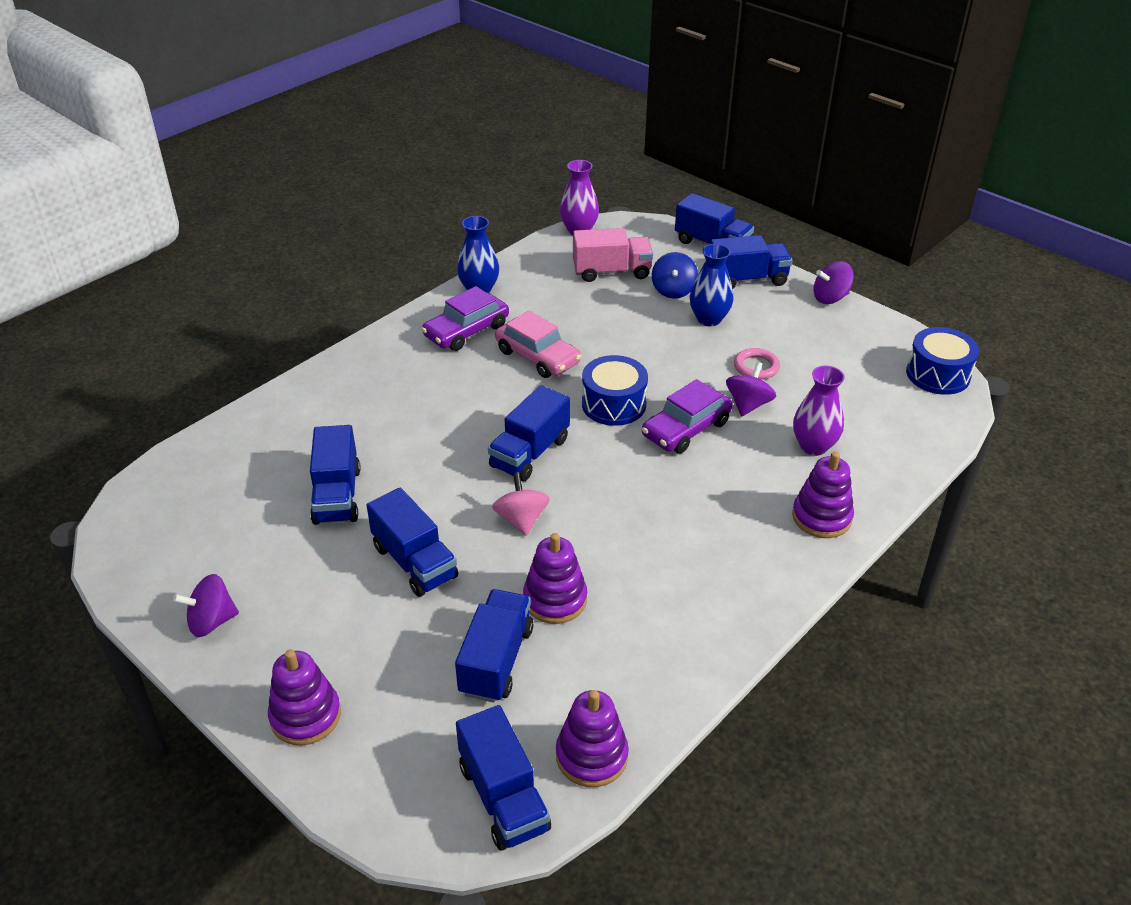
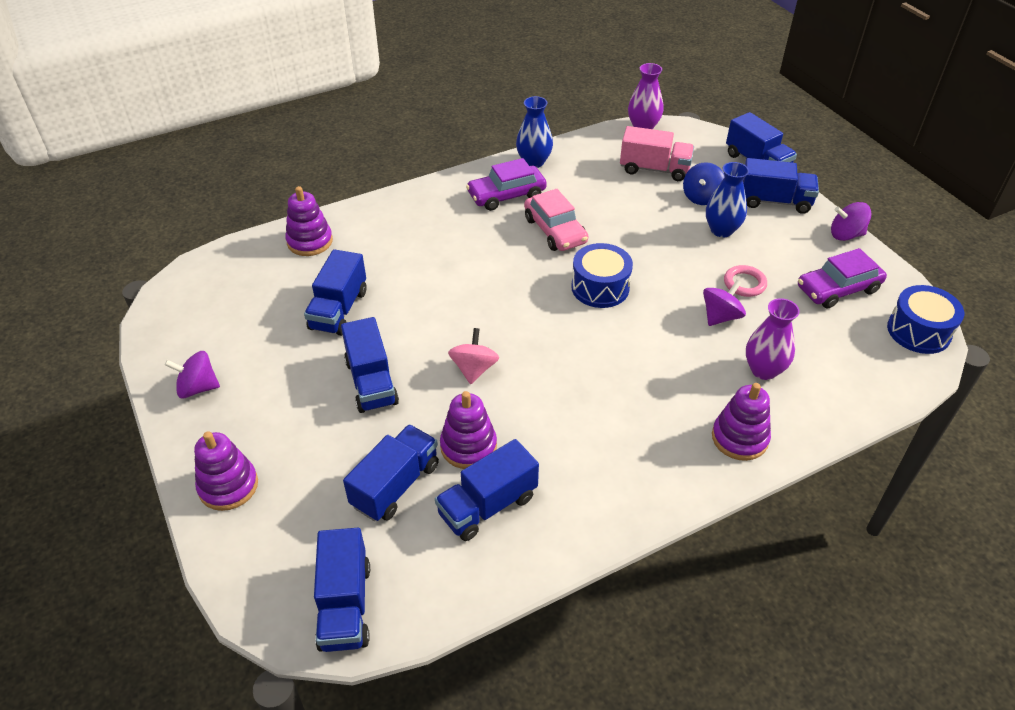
camera: 20 degrees right, 5 degrees up
(530, 453) = (508, 313): blue truck -> blue truck (487, 505)
(591, 756) = (433, 593): purple stacking toy -> purple stacking toy (310, 241)
(686, 428) = (653, 324): purple car -> purple car (838, 289)

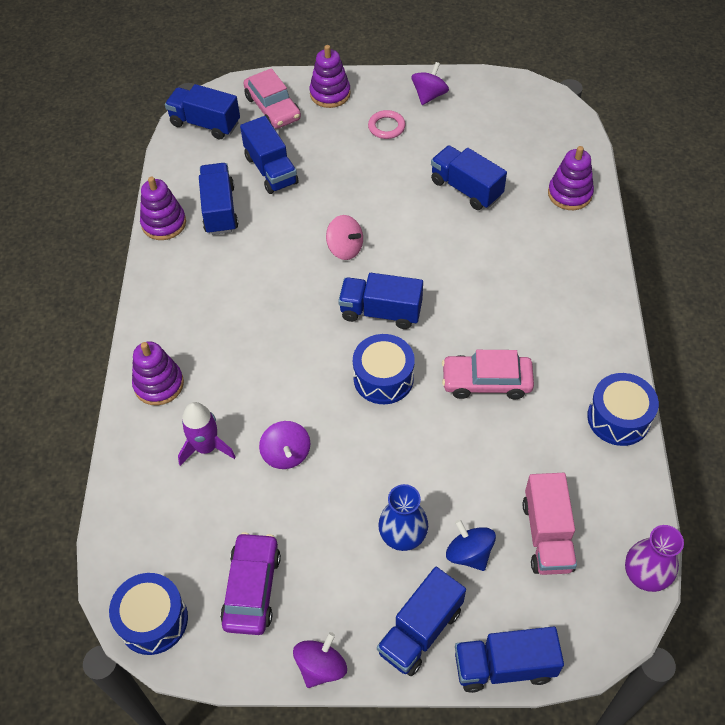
camera: 120 degrees right, 10 degrees up
(280, 538) = (272, 108): none -> pink car
(371, 382) = (372, 185): blue truck -> blue truck (381, 312)
(468, 446) = (274, 218): purple stacking toy -> purple stacking toy (164, 223)
(506, 195) = (567, 366): purple car -> none
(534, 162) = (618, 418): blue vase -> blue drum
(654, 169) = (547, 535): pink truck -> pink truck turned 45 degrees counterclockwise
(744, 283) = (313, 504): pink ring -> pink ring (386, 127)
(763, 370) = (206, 447): purple vase -> purple rocket

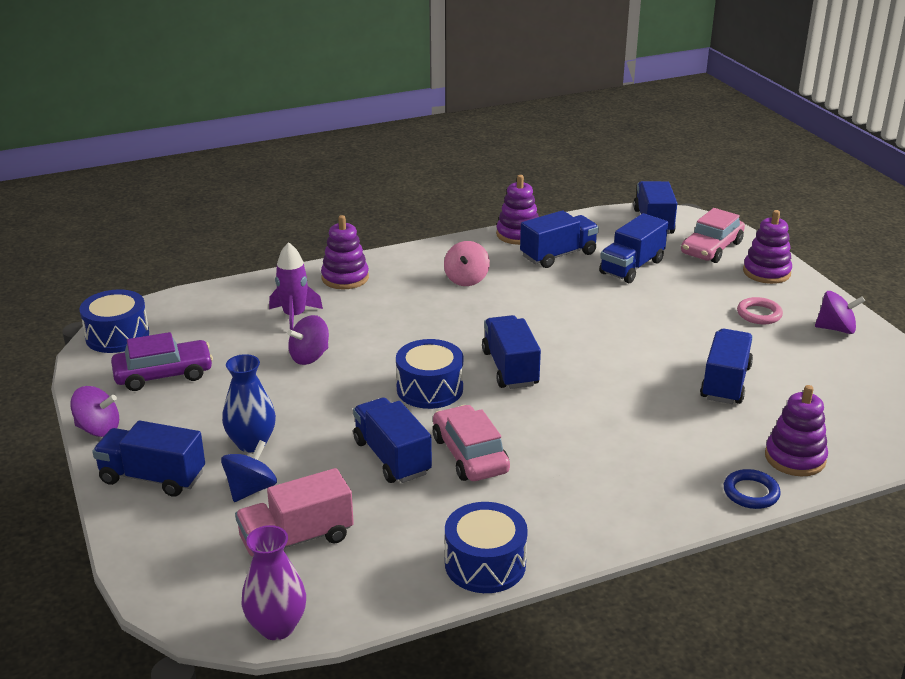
camera: 65 degrees right, 25 degrees down
(345, 248) = (572, 329): pink spinning top -> pink spinning top (466, 279)
(504, 666) = (130, 541): blue truck -> blue truck (392, 457)
(597, 235) = (751, 493): none -> blue ring

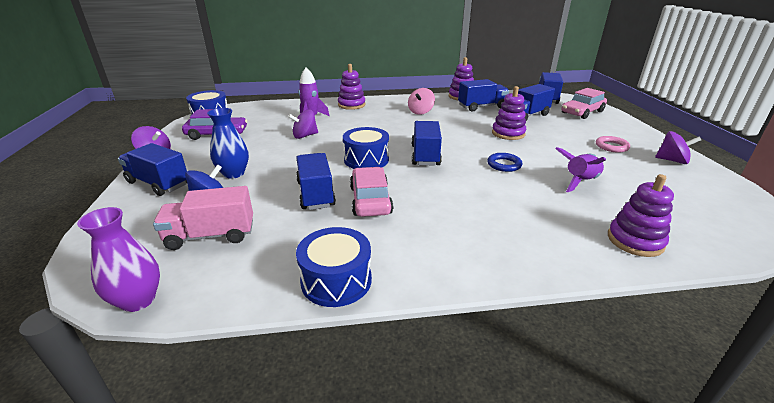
camera: 15 degrees right, 0 degrees up
(725, 383) = (580, 182): blue truck -> purple rocket
(751, 493) = (591, 262): blue ring -> blue ring (504, 165)
(766, 272) = (619, 126): purple stacking toy -> purple stacking toy (508, 133)

